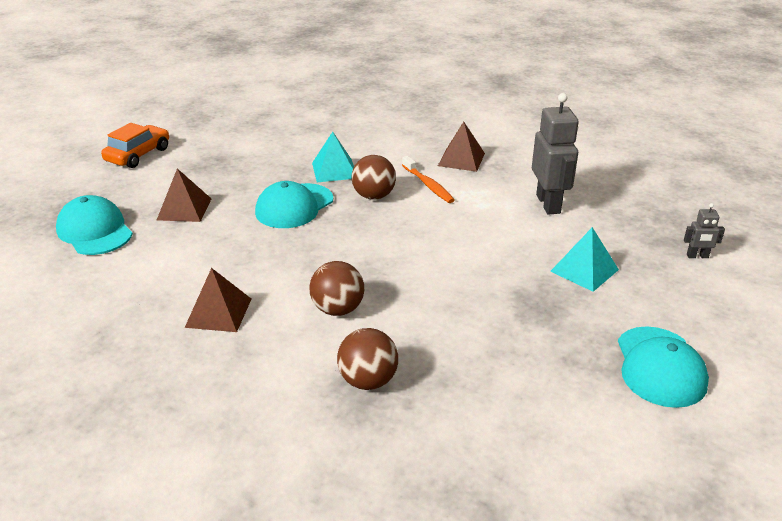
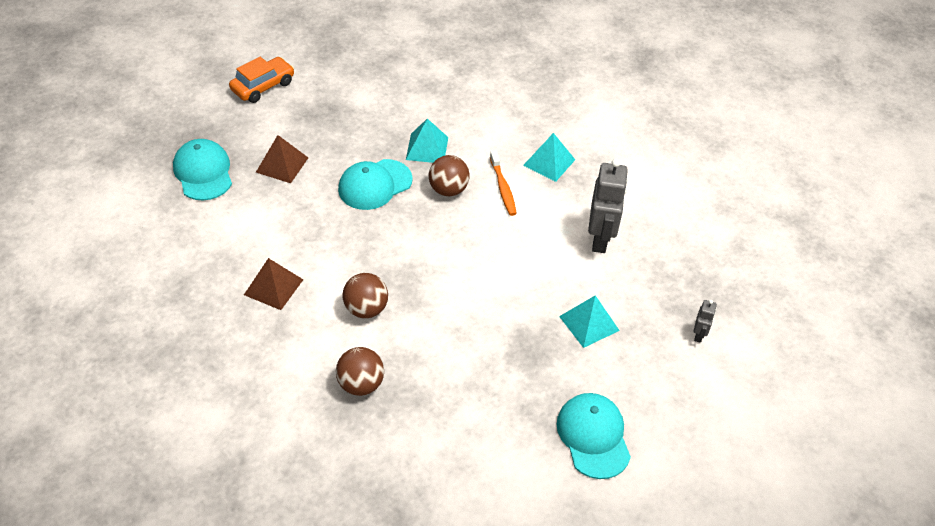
camera: 15 degrees right, 15 degrees up
(461, 159) = (549, 162): brown pyramid -> turquoise pyramid
(660, 367) = (593, 436): turquoise cap -> turquoise cap turned 150 degrees clockwise
(697, 256) = (699, 335): grey robot -> grey robot turned 90 degrees counterclockwise

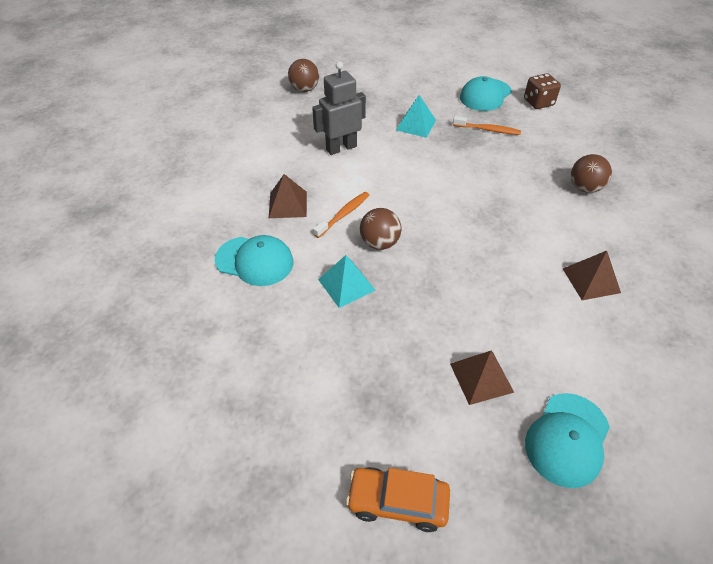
camera: 125 degrees left, 0 degrees up
(366, 309) = (536, 219): brown ball -> brown ball (304, 89)
(375, 185) = (426, 291): turquoise cap -> turquoise cap (254, 261)
(524, 381) = (488, 130): none -> orange toothbrush
(530, 481) = (538, 102): none -> brown dice
(549, 162) = (288, 204): turquoise pyramid -> brown pyramid
(699, 335) = (373, 87): grey robot -> none

